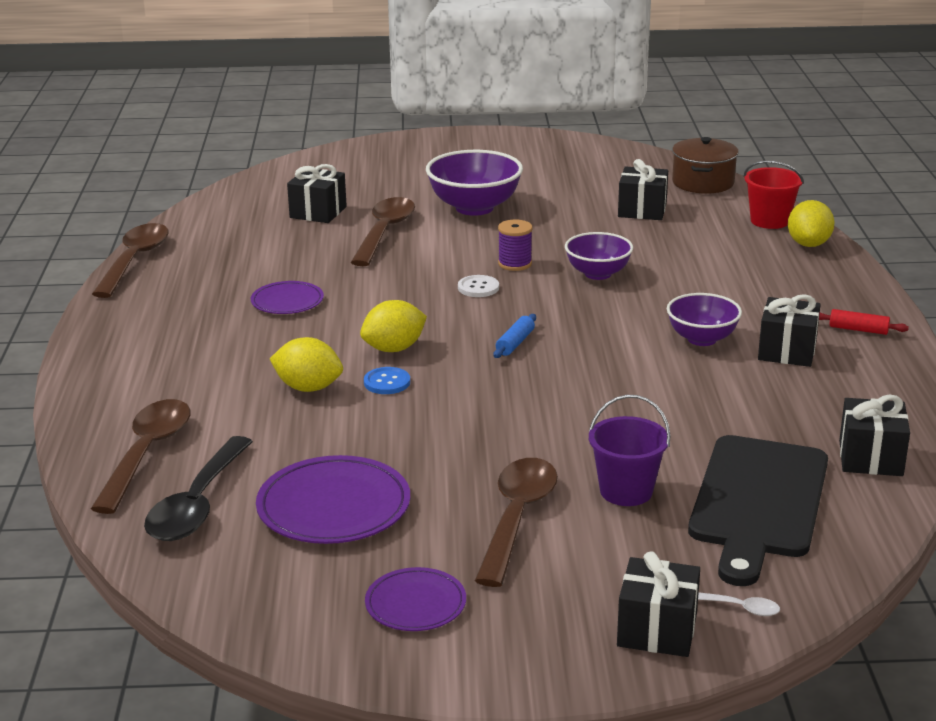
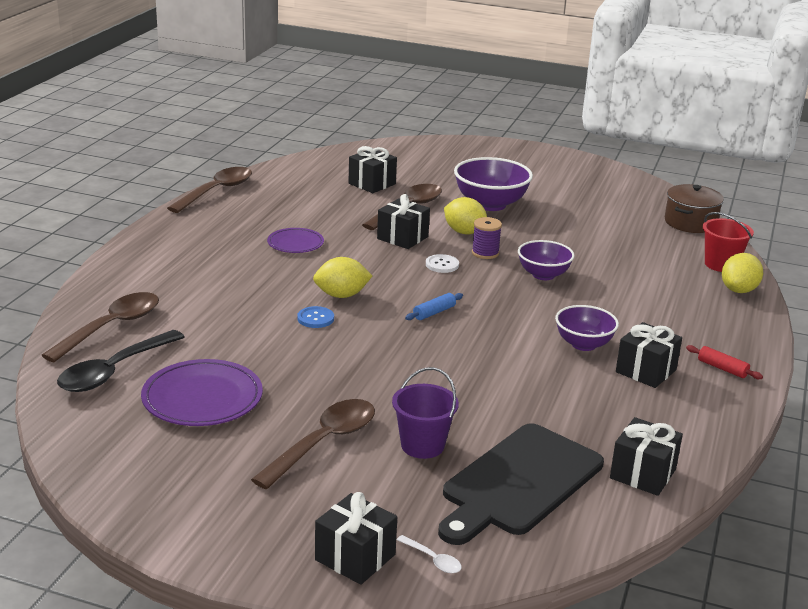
camera: 20 degrees right, 0 degrees up
(308, 388) = (257, 309): yellow lemon -> yellow lemon (464, 232)
(415, 604) = (198, 484): purple plate -> none
(642, 210) = (621, 234): black gift -> black gift (402, 238)

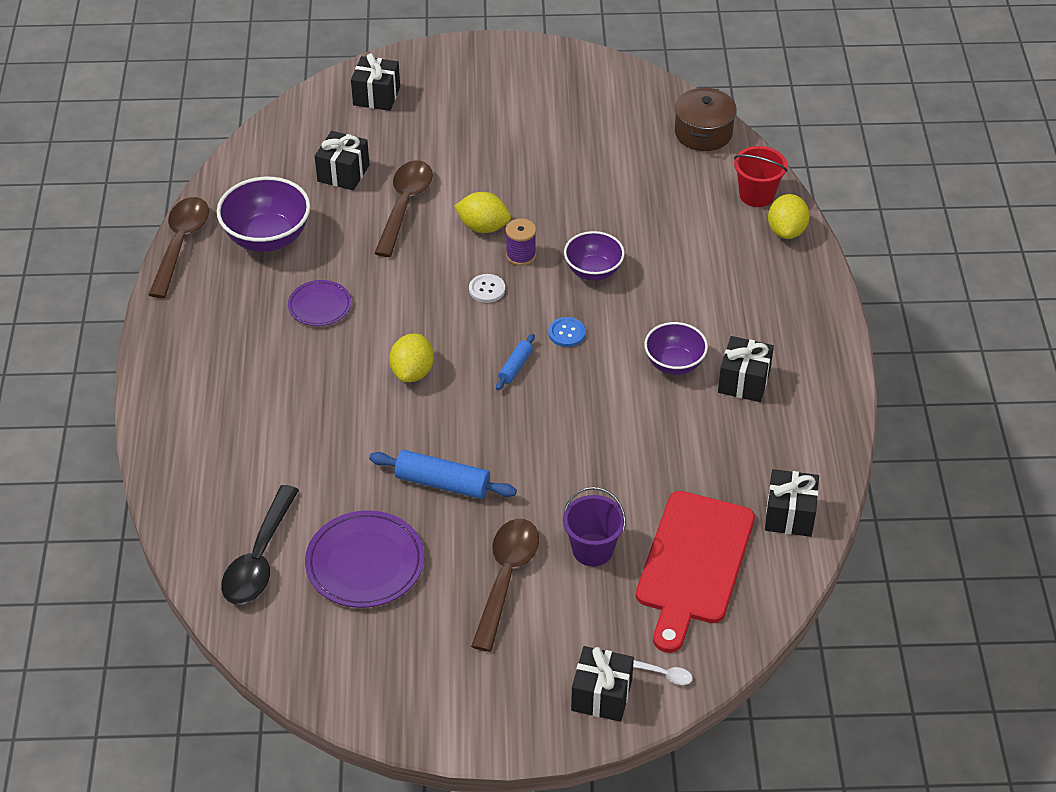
camera: 20 degrees left, 20 degrees up
(111, 327) = (215, 500): brown spoon -> none
(314, 366) = (443, 483): none -> blue rolling pin
(315, 318) = (406, 416): blue button -> blue button (567, 333)
(341, 295) = (412, 372): yellow lemon -> yellow lemon turned 45 degrees counterclockwise
(402, 238) = (425, 258): black gift -> black gift (376, 96)
(490, 204) = (487, 169): purple bowl -> purple bowl (267, 238)
(519, 483) = (694, 564): black cutting board -> red cutting board
(722, 368) = (809, 354): red rolling pin -> none

